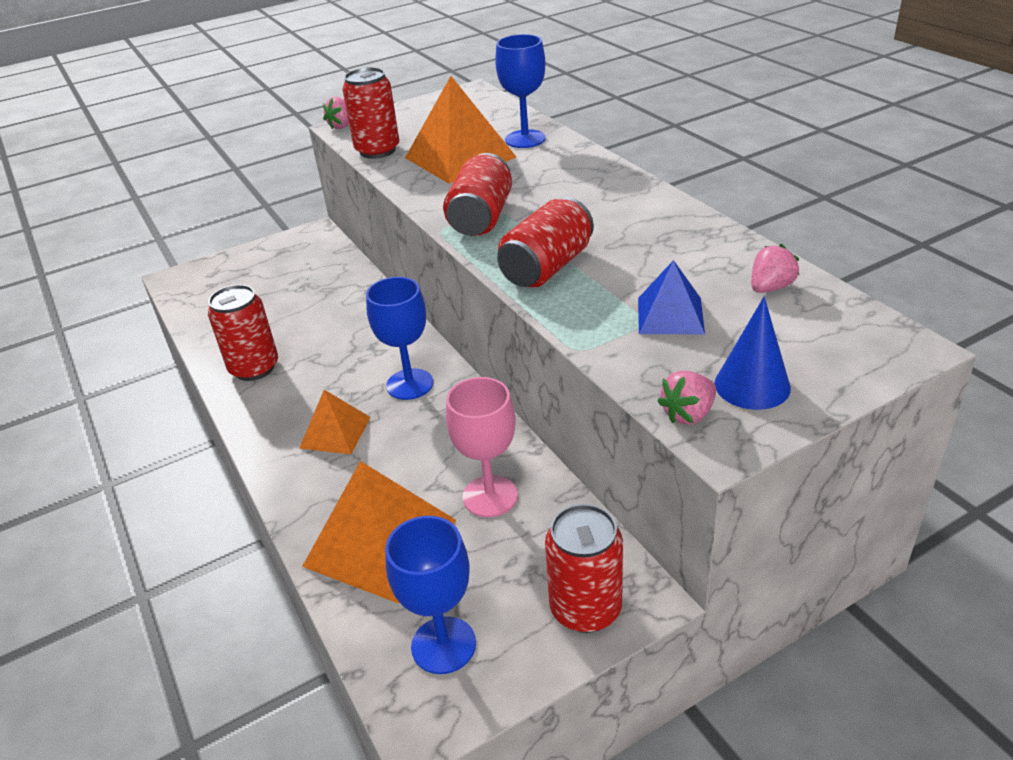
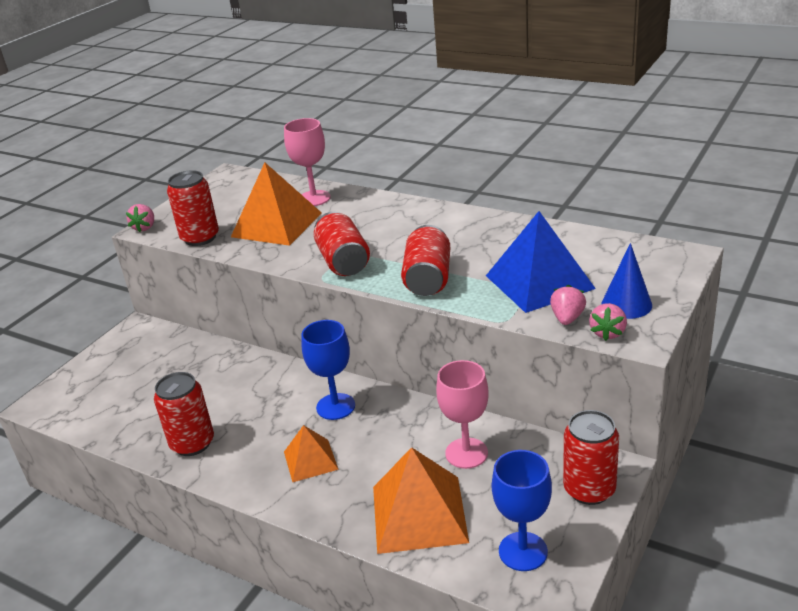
camera: 30 degrees left, 5 degrees down
(525, 139) = (314, 198): blue goblet -> pink goblet
(670, 315) = (539, 282): blue pyramid -> blue pyramid, size x1.76
(770, 288) = (581, 246): pink strawberry -> pink strawberry (567, 318)

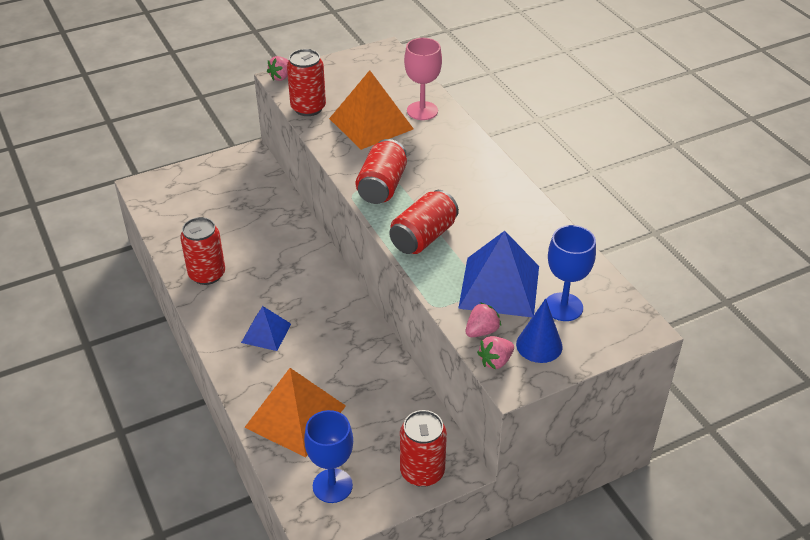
camera: 30 degrees right, 10 degrees up
(310, 460) = (266, 333): orange pyramid -> blue pyramid
(335, 406) = (320, 300): blue goblet -> blue goblet (563, 307)
(466, 453) = (369, 391): pink goblet -> none

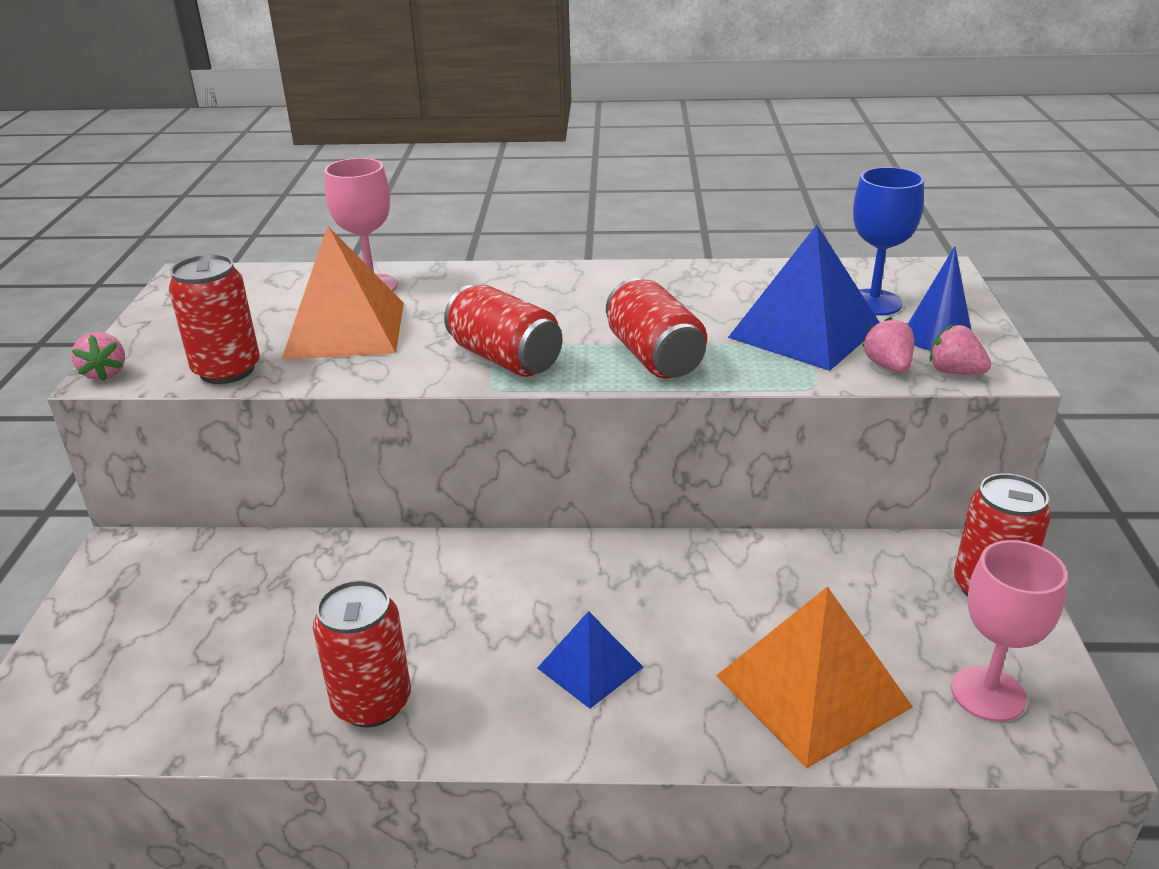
camera: 60 degrees left, 10 degrees down
(332, 486) = (988, 693): blue goblet -> pink goblet
(495, 361) = (954, 372): pink strawberry -> pink strawberry turned 135 degrees clockwise

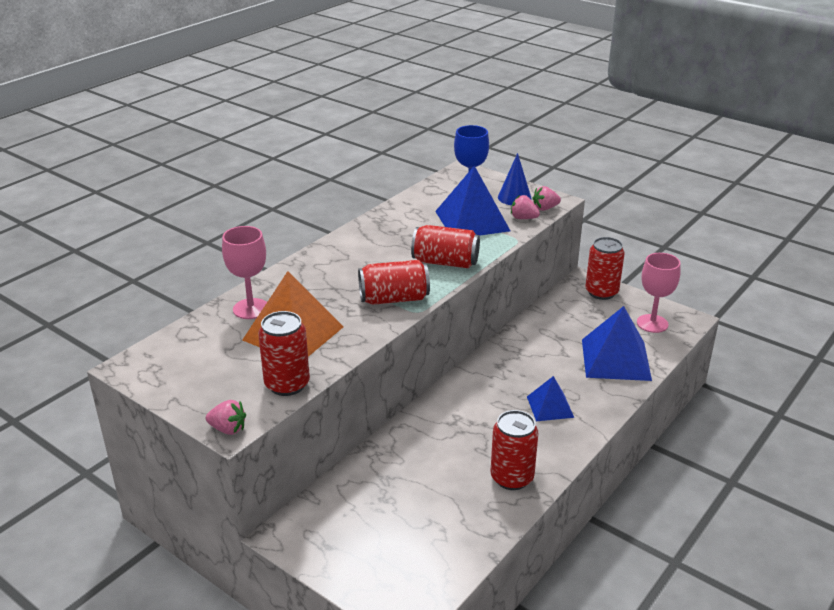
camera: 55 degrees left, 0 degrees up
(812, 691) = (615, 359): orange pyramid -> blue pyramid

